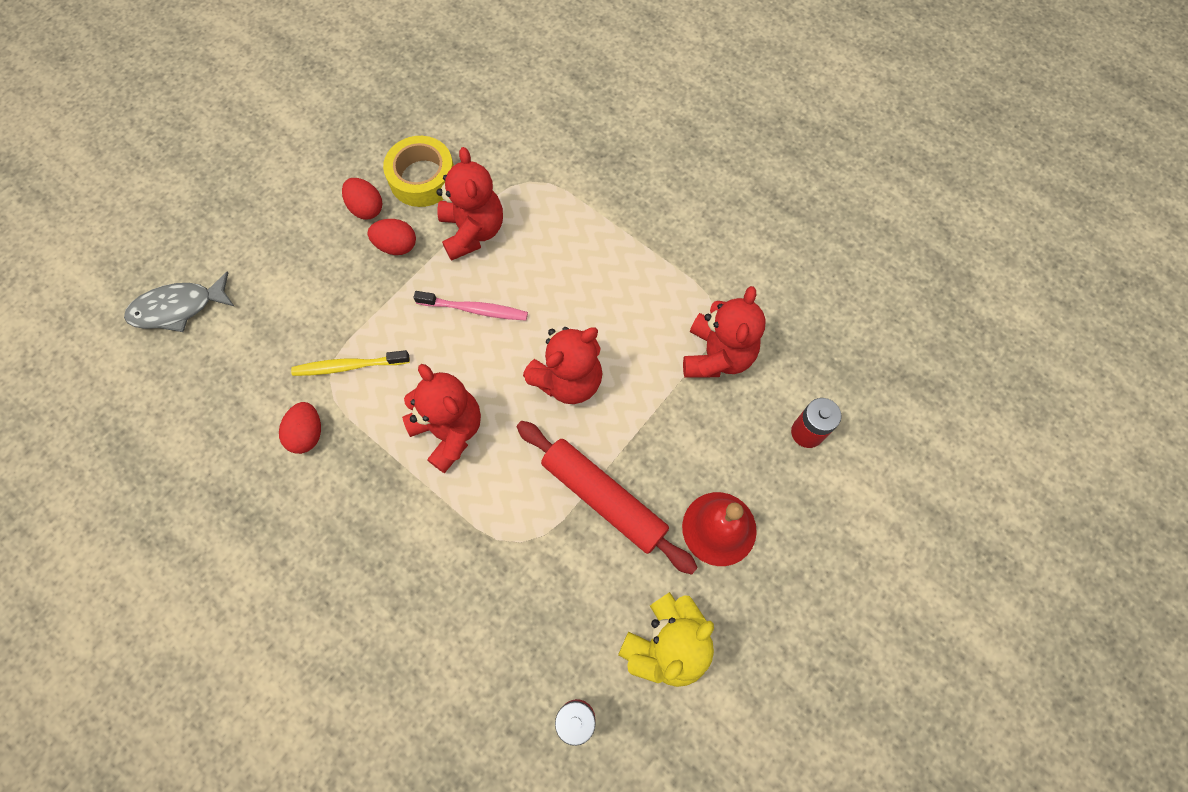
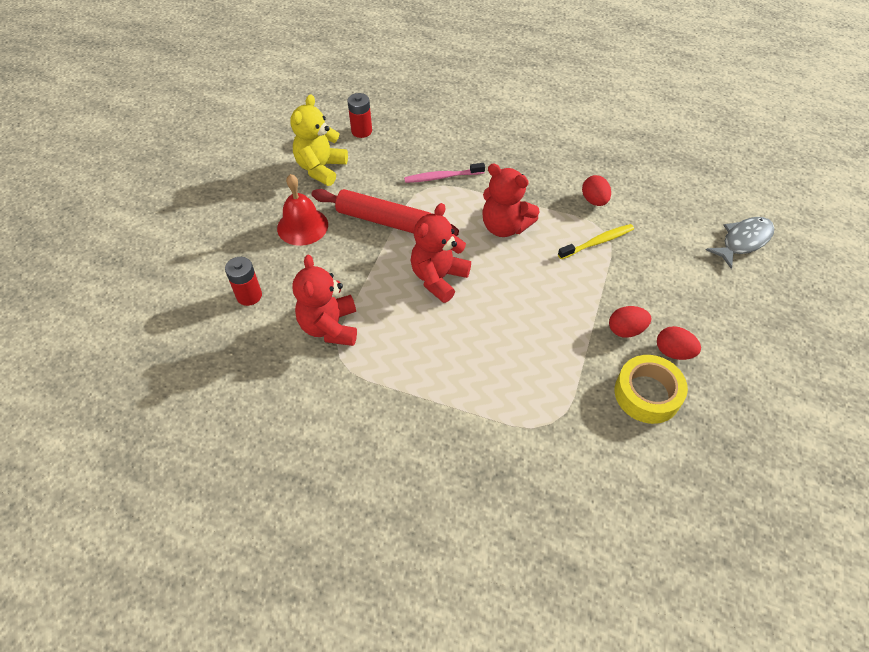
camera: 160 degrees right, 15 degrees down
(472, 231) = (573, 361): red teddy bear -> none
(474, 309) = (533, 303): pink toothbrush -> pink toothbrush (442, 177)

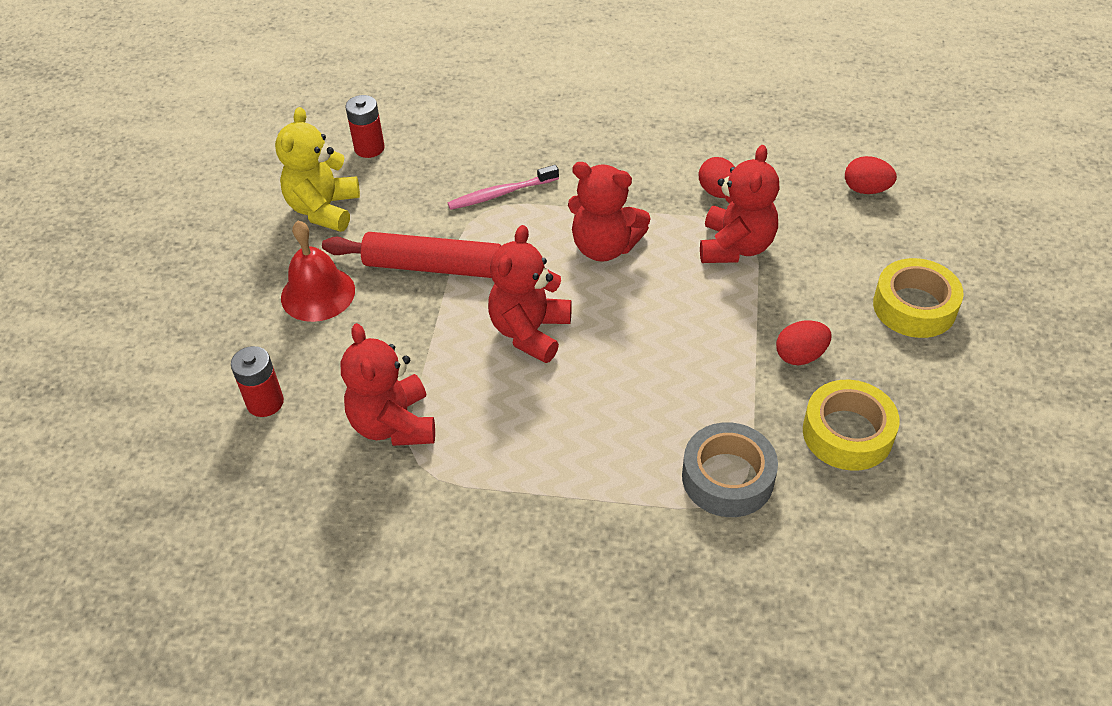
camera: 10 degrees left, 5 degrees down
(552, 410) = (727, 478): none -> grey tape
(597, 242) = (735, 247): yellow toothbrush -> red teddy bear
(673, 352) = (868, 373): red egg -> red egg (866, 190)
(718, 309) = (914, 307): none -> yellow tape
(743, 241) = (926, 213): grey fish -> none

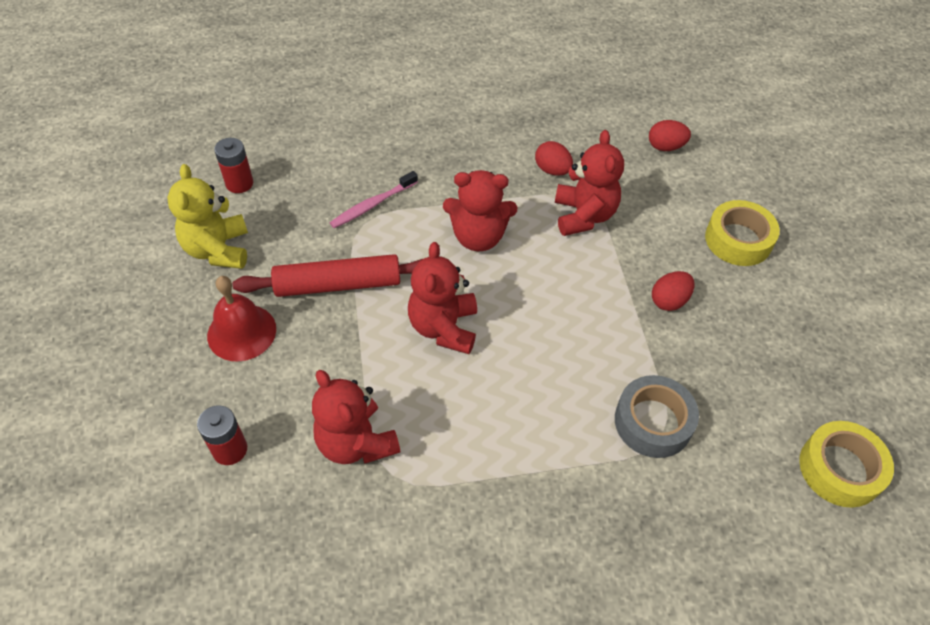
camera: 20 degrees left, 5 degrees up
(847, 433) = (729, 360): yellow tape -> yellow tape (840, 469)

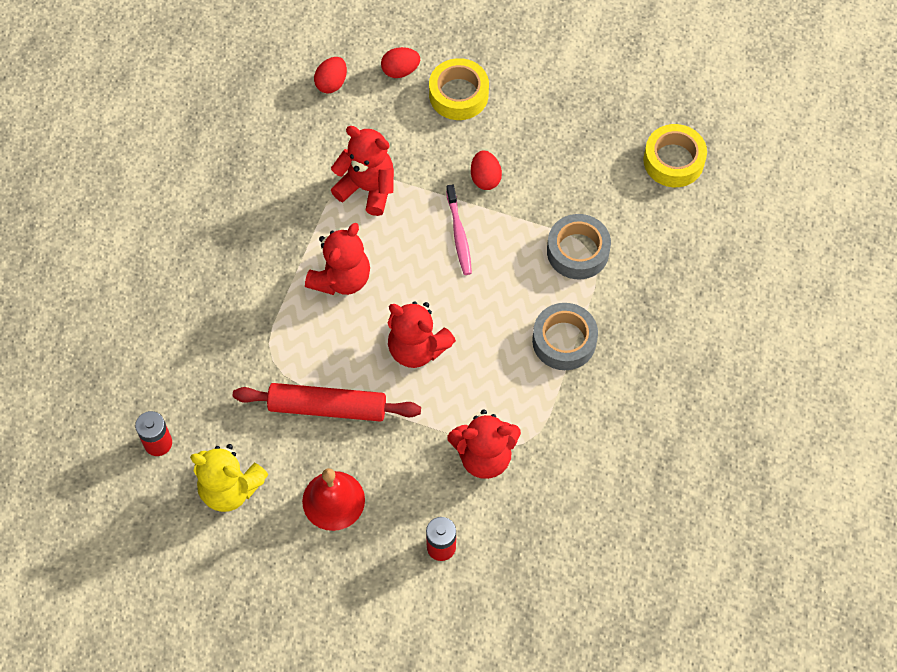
camera: 60 degrees left, 10 degrees up
(338, 285) = (327, 408): red rolling pin -> red rolling pin turned 75 degrees clockwise
(372, 205) = (254, 343): pink toothbrush -> pink toothbrush (459, 234)
(538, 458) = (564, 341): none -> grey tape
(552, 170) = (303, 184): red egg -> red egg (400, 71)

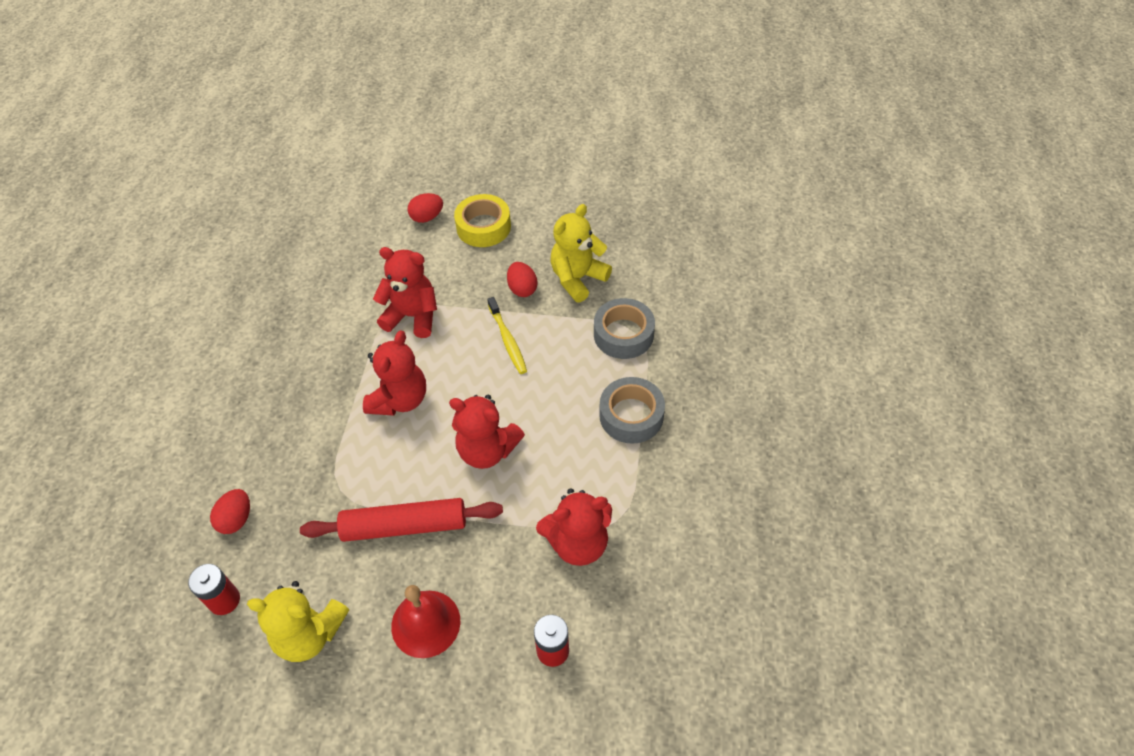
camera: 10 degrees left, 10 degrees down
(331, 83) = (365, 237): red egg -> red egg (236, 519)
(459, 234) = (507, 340): pink toothbrush -> yellow toothbrush
(545, 177) = (577, 278): none -> yellow teddy bear
(673, 161) = (690, 245): yellow tape -> none

